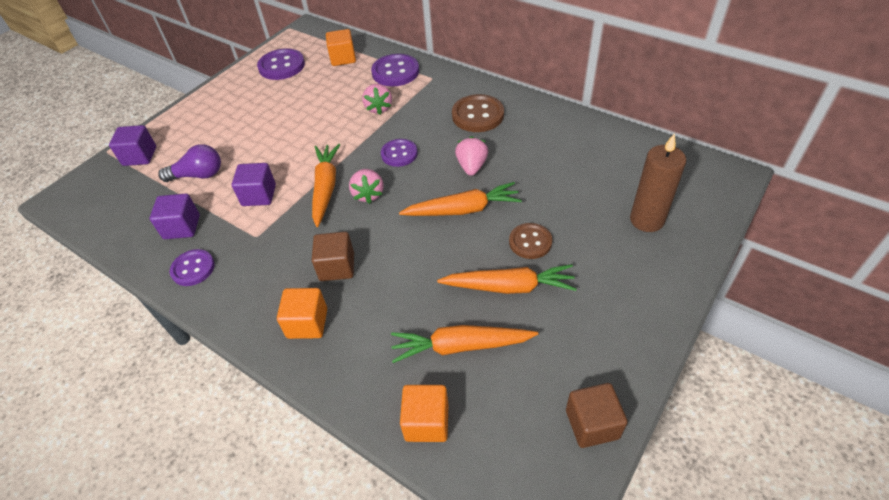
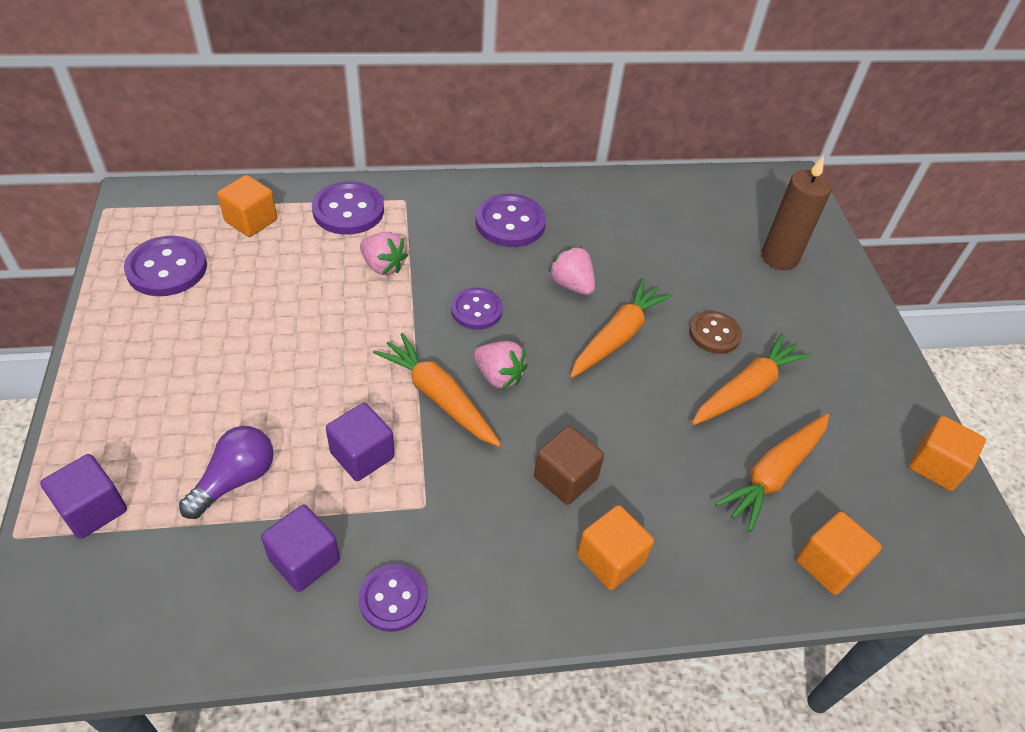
camera: 50 degrees left, 0 degrees up
(477, 115) = (510, 223): brown button -> purple button
(592, 424) = (935, 466): brown cube -> orange cube

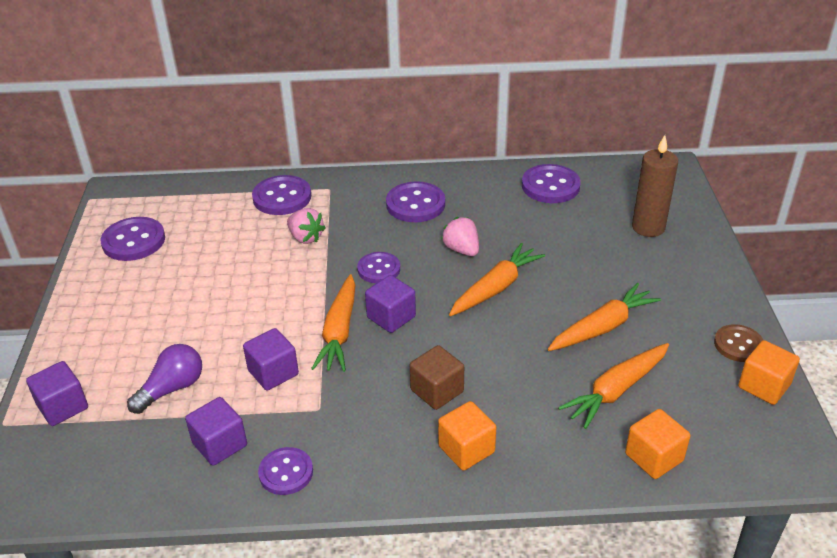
camera: 10 degrees right, 10 degrees down
(251, 221) = (203, 206): orange cube -> none
(438, 397) = (339, 332): orange carrot -> orange carrot turned 135 degrees counterclockwise
(499, 376) = (391, 317): pink strawberry -> purple cube
(663, 202) = (550, 186): none -> purple button
(714, 334) = (580, 286): brown button -> brown button (738, 345)

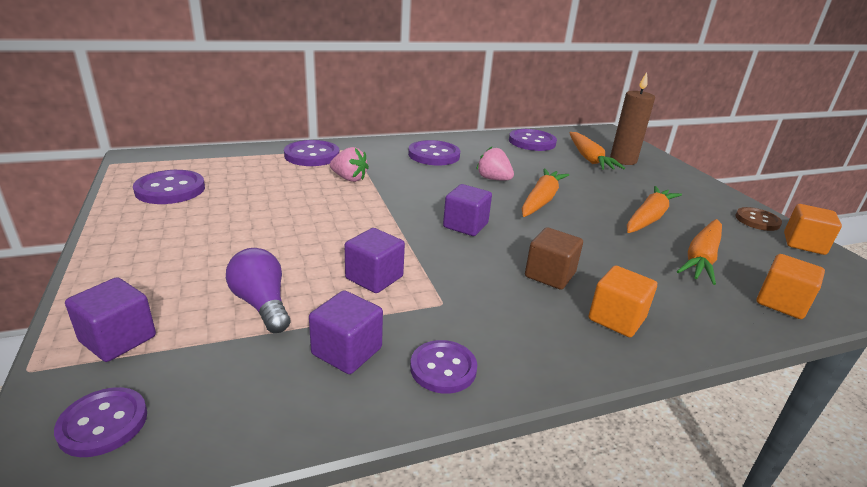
camera: 20 degrees left, 10 degrees down
(172, 389) = (262, 304): purple light bulb -> purple light bulb turned 60 degrees counterclockwise
(339, 332) = (423, 240): orange carrot -> orange carrot (589, 158)
(379, 269) = (430, 195): purple button -> purple button (103, 423)

